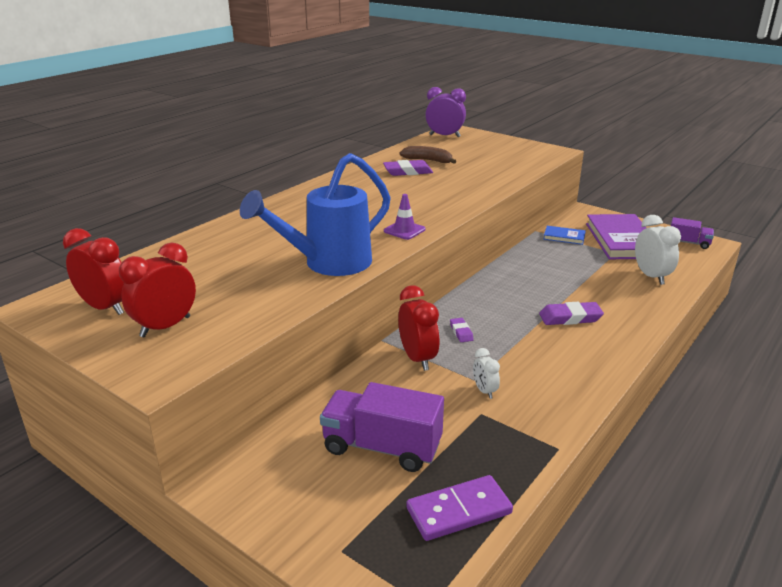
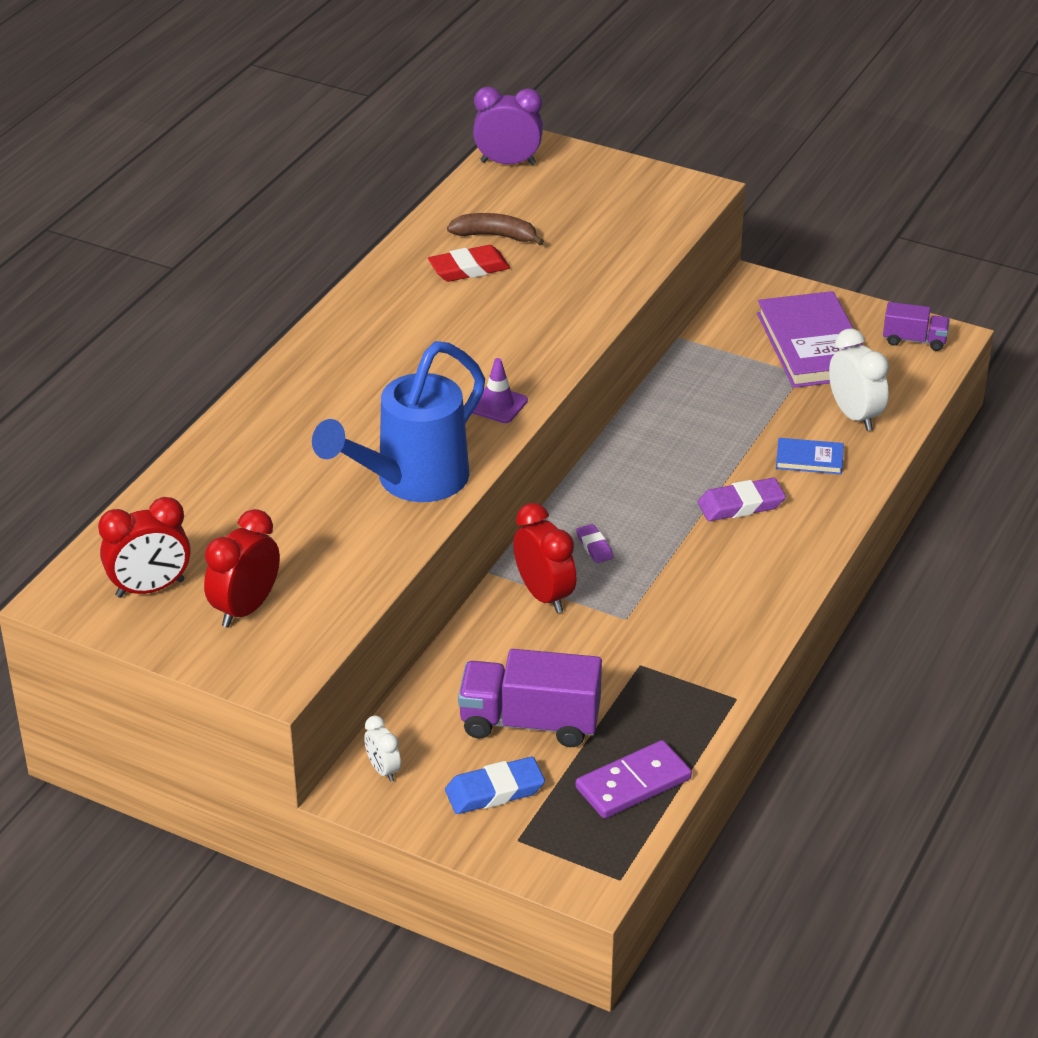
camera: 10 degrees left, 10 degrees up
(105, 307) = (150, 589): red clock -> red clock turned 135 degrees clockwise
(335, 501) = (494, 791): none -> blue eraser
(407, 172) = (469, 269): purple eraser -> red eraser
(484, 391) = (639, 633): white clock -> white clock (383, 770)
(564, 237) = (724, 347): blue book -> blue book (809, 459)

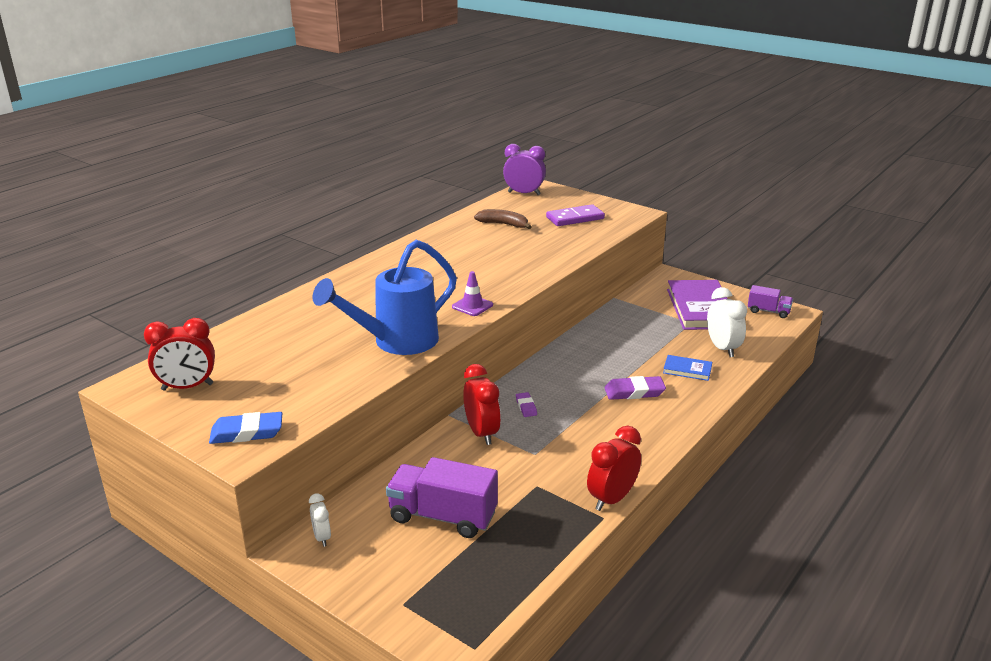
camera: 10 degrees right, 10 degrees down
(245, 609) = (244, 406): red clock -> red clock (611, 499)
(469, 269) = (481, 238): red eraser -> none
(494, 791) = (399, 563): blue eraser -> blue eraser (247, 432)
(633, 783) = (507, 571): purple domino -> purple domino (575, 218)

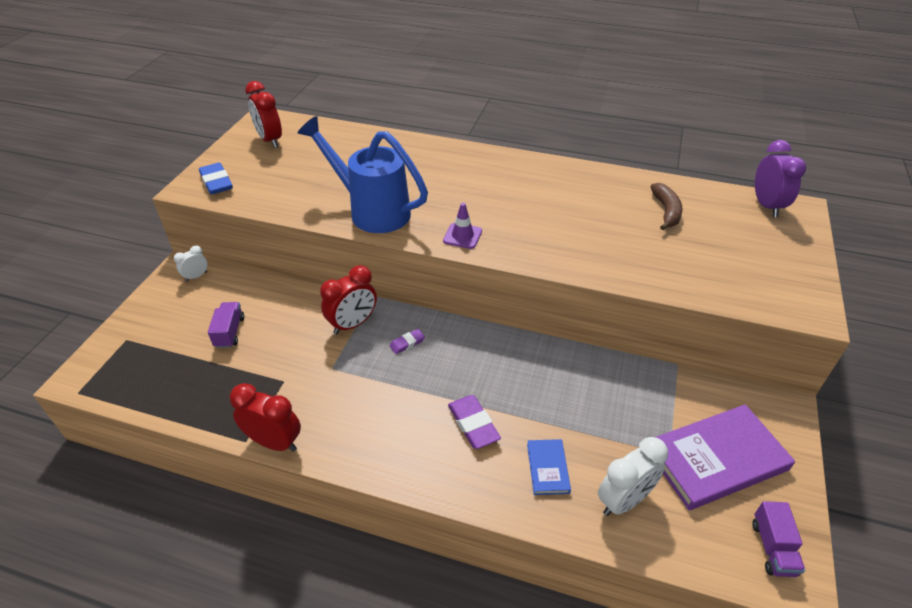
camera: 70 degrees right, 15 degrees up
(443, 516) = (229, 332): purple truck -> purple truck, size x0.56
(575, 218) = (737, 260): purple domino -> none

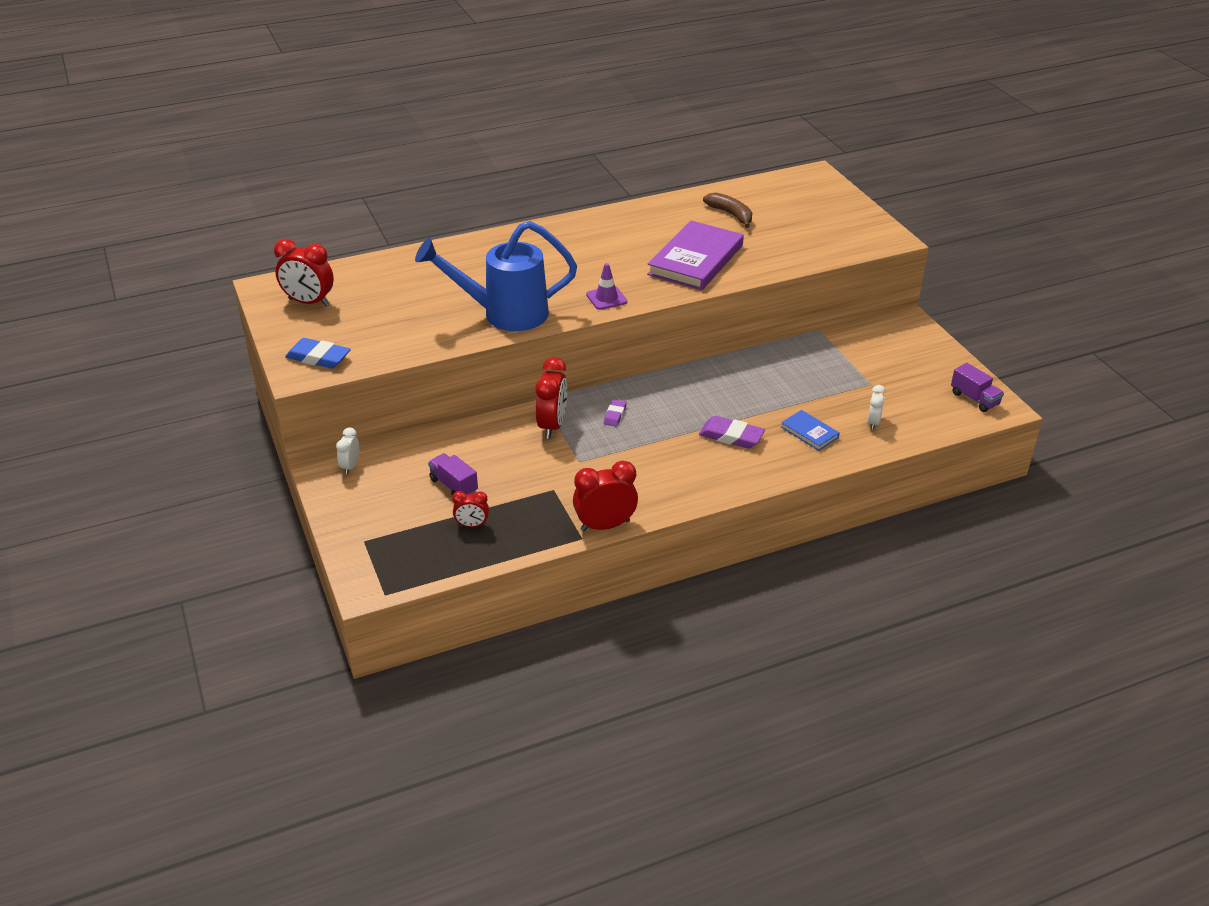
camera: 40 degrees left, 5 degrees down
(196, 374) = (472, 525): none -> red clock
(624, 500) = (873, 422): white clock -> white clock, size x0.56
(716, 459) = (900, 371): purple book -> purple book (696, 260)
(766, 206) = (793, 181): purple clock -> none

